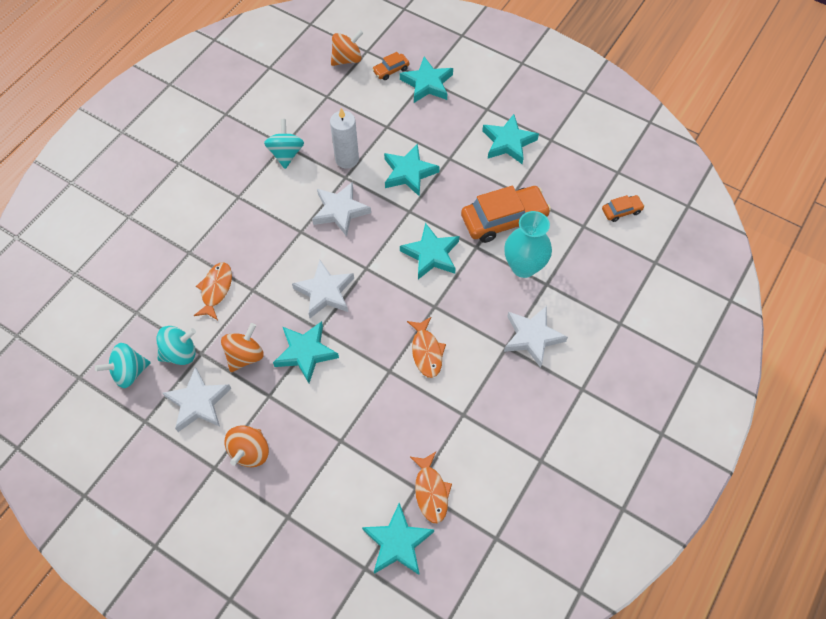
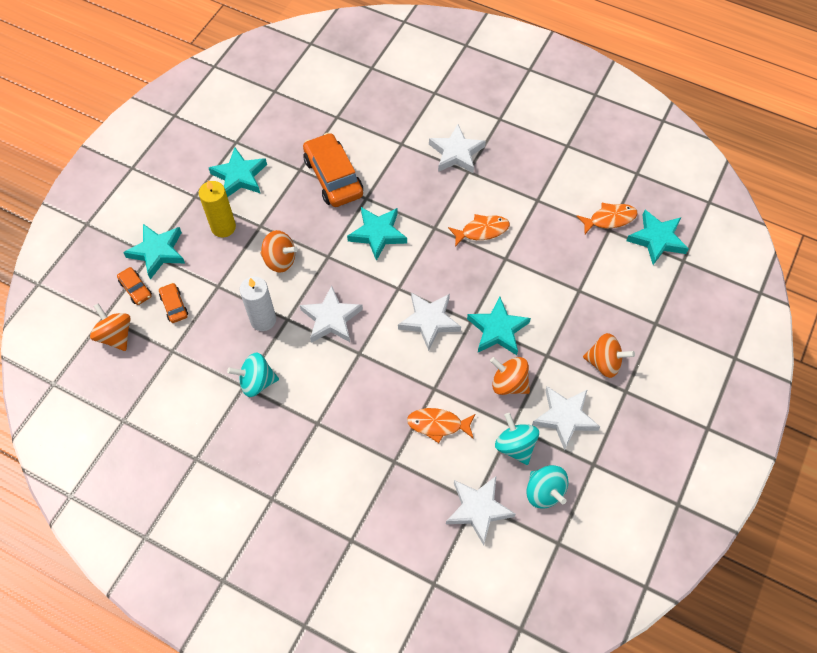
camera: 95 degrees left, 0 degrees up
(128, 314) = (478, 509): none -> white star
(409, 173) = (280, 260): turquoise star -> orange spinning top
(450, 130) = (223, 227): none -> yellow candle
(523, 266) = (384, 160): turquoise vase -> none
(621, 211) = (318, 89): orange car -> orange car (174, 306)

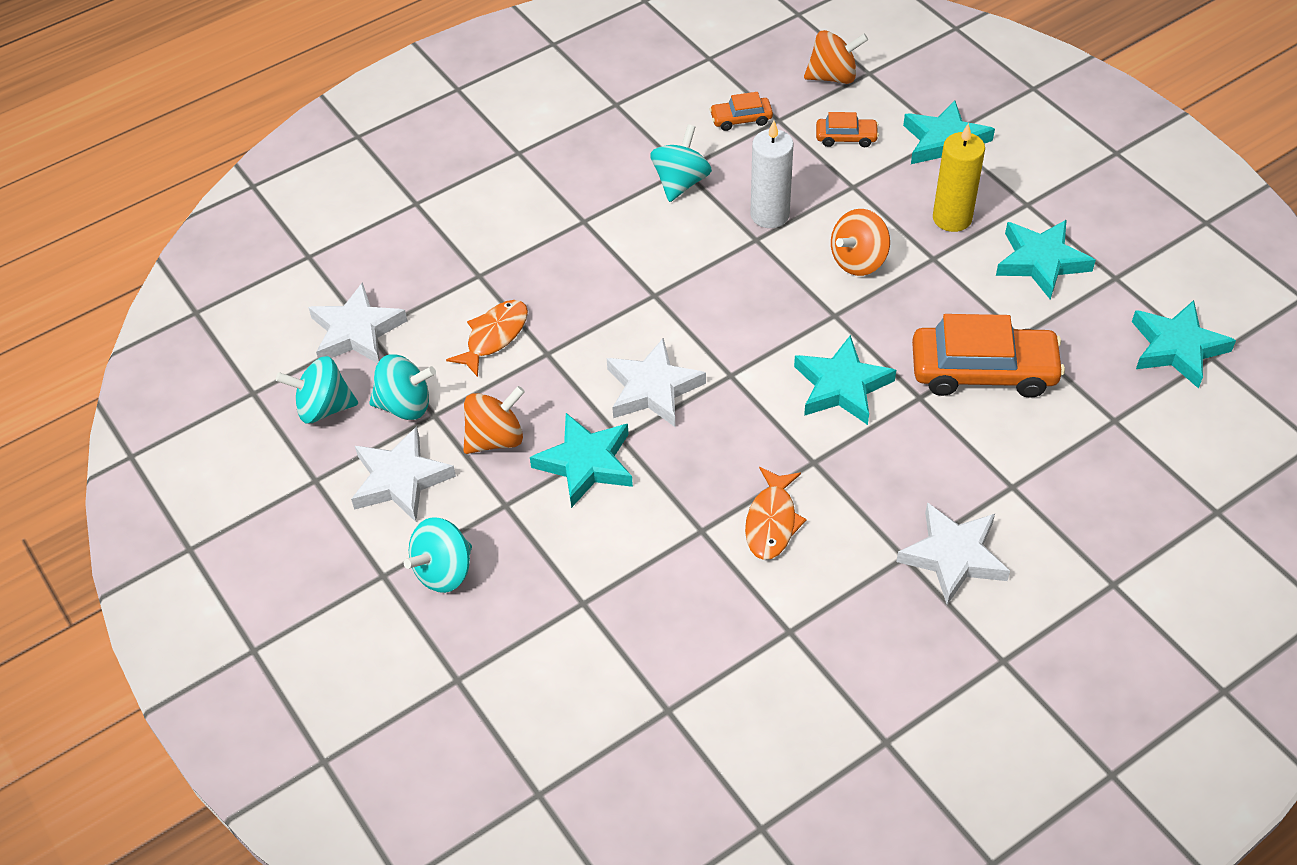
camera: 120 degrees right, 10 degrees down
(136, 289) = (895, 109): orange car -> orange car (741, 119)
(331, 319) = (727, 283): white star -> none
(604, 363) = (443, 571): orange spinning top -> turquoise spinning top
(609, 219) = (689, 723): orange fish -> none
(657, 239) = (604, 776): turquoise star -> turquoise star (1177, 348)

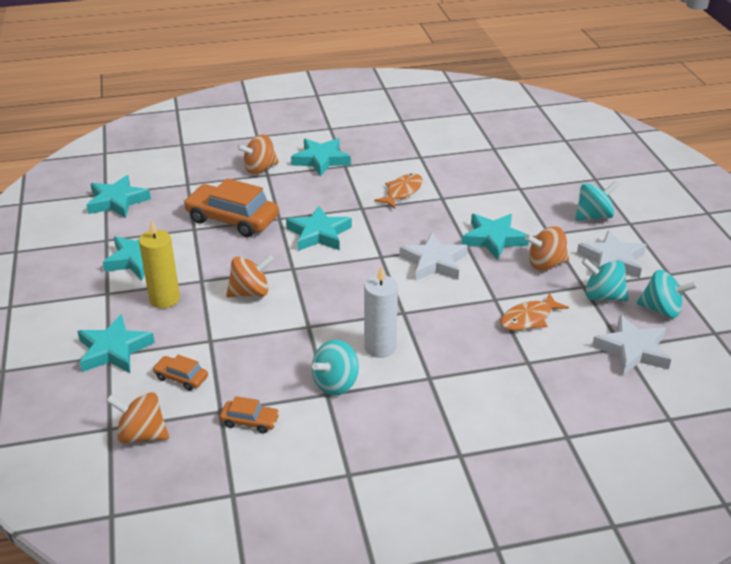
camera: 160 degrees left, 15 degrees down
(770, 215) = (286, 339): white candle -> white candle (380, 347)
(953, 556) = (321, 160): white star -> turquoise star
(1035, 495) = (260, 169): none -> orange spinning top

